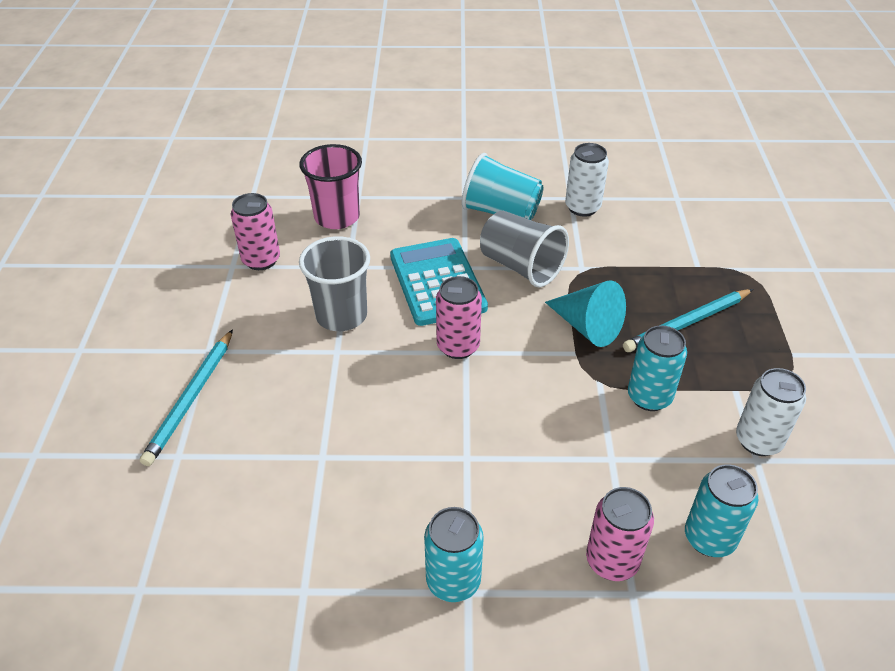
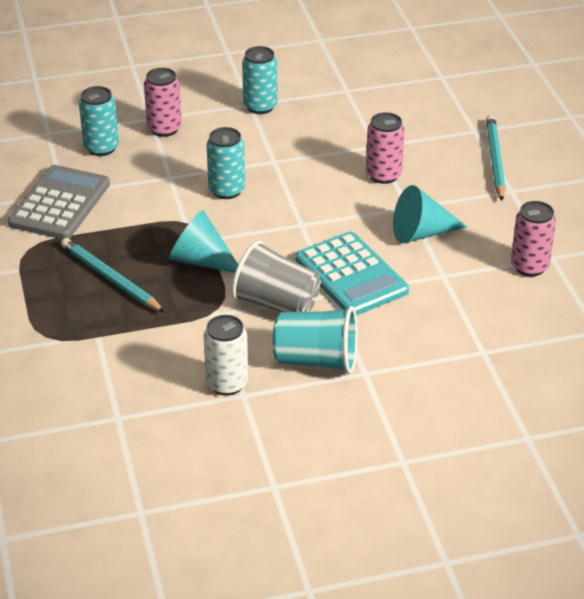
camera: 165 degrees right, 5 degrees down
(337, 217) = (489, 323): pink cup -> none
(341, 315) = (421, 233): grey cup -> turquoise cone
(458, 346) = (309, 227): pink can -> pink can (383, 175)
(649, 397) = (143, 217): turquoise can -> turquoise can (226, 190)
(687, 323) = (110, 279): turquoise pencil -> turquoise pencil turned 90 degrees counterclockwise
(758, 441) = (59, 204): white can -> grey calculator

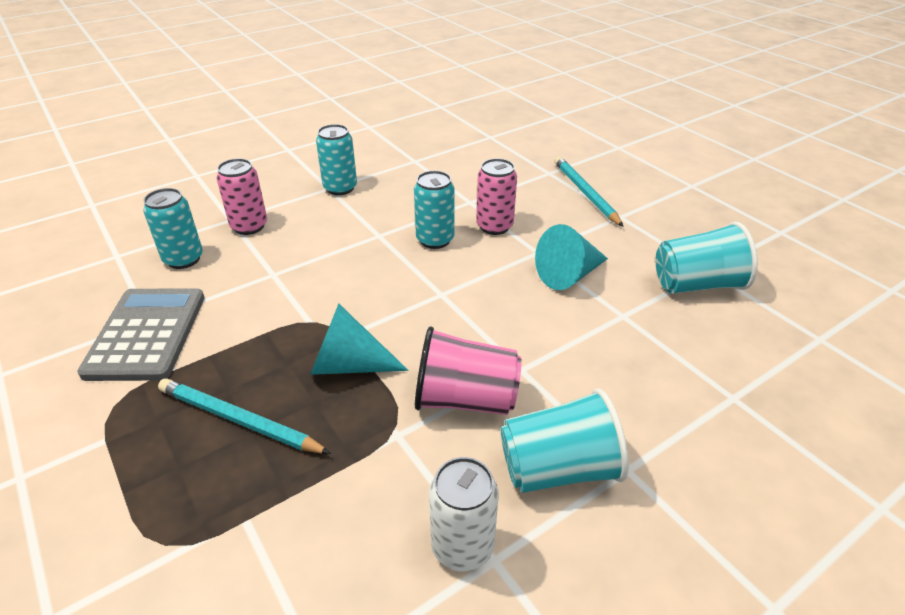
camera: 20 degrees left, 0 degrees up
(226, 190) = (342, 275): turquoise can -> turquoise can (435, 240)
(276, 304) = (465, 399): grey cup -> pink cup
(351, 275) = (529, 339): turquoise calculator -> none
(529, 266) = (697, 285): pink can -> turquoise cup

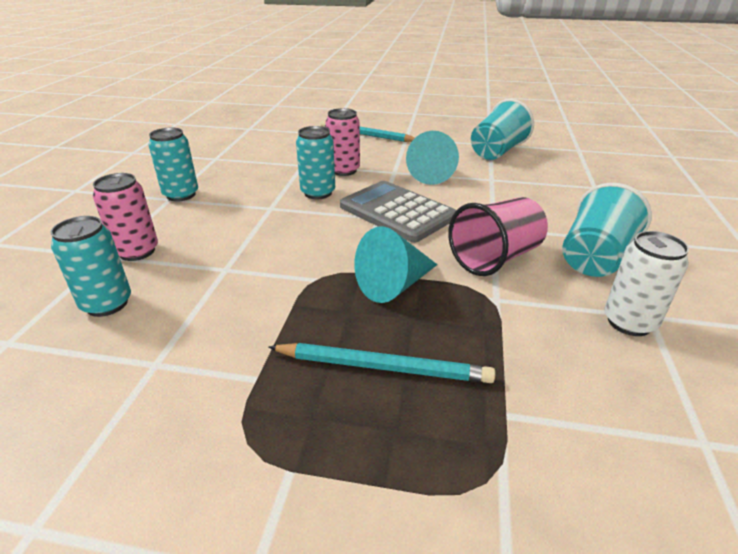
camera: 45 degrees left, 5 degrees down
(146, 334) = (176, 373): grey calculator -> grey calculator (397, 212)
(239, 420) = (383, 366): turquoise pencil -> turquoise pencil turned 150 degrees counterclockwise

